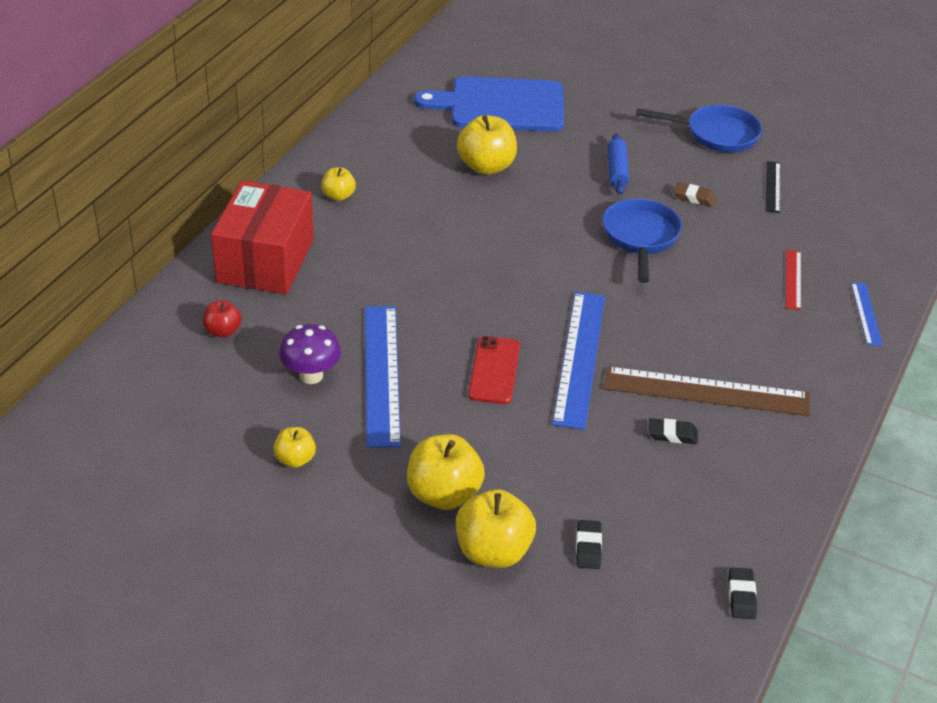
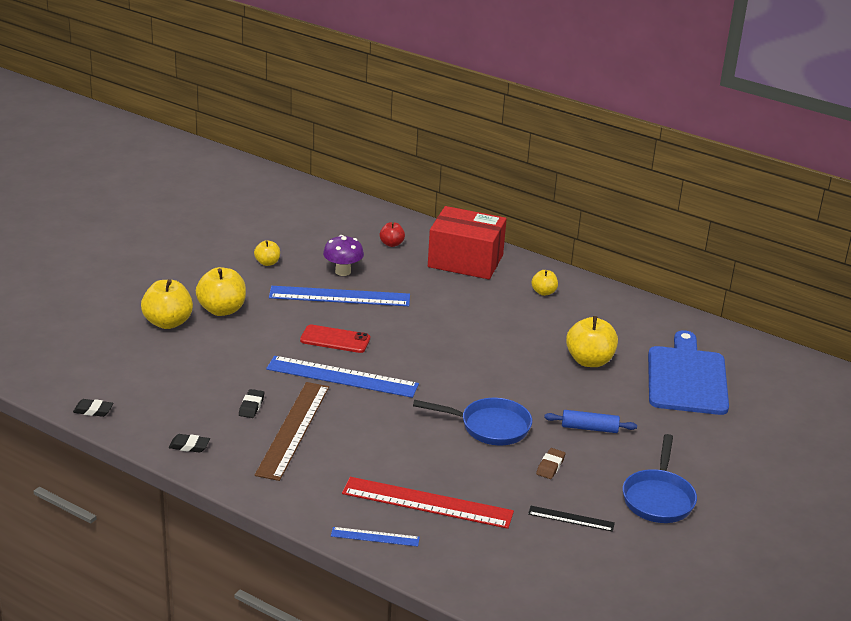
camera: 95 degrees right, 10 degrees down
(588, 547) = (158, 357): black eraser -> black eraser (189, 446)
(793, 279) = (427, 502): red ruler -> red ruler, size x2.01

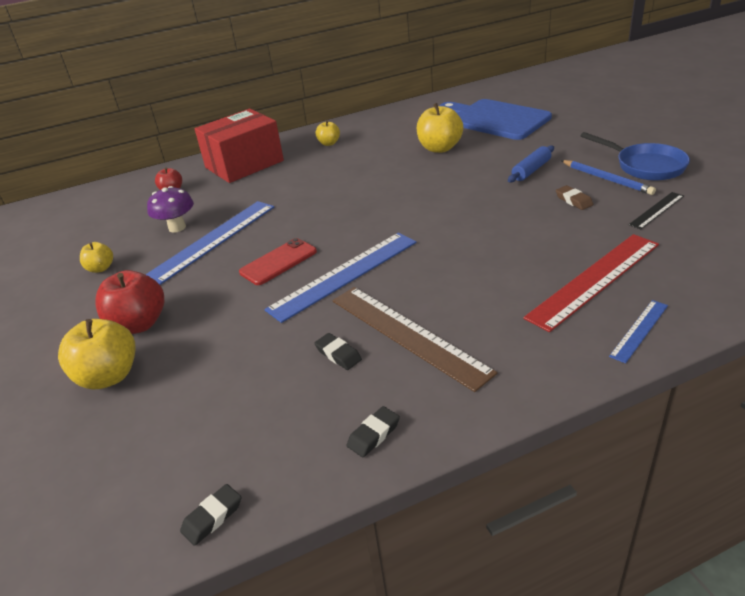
camera: 50 degrees left, 5 degrees up
(222, 310) = (139, 324): yellow apple -> red apple
(489, 426) = (494, 214): blue pan -> none
(609, 478) = (606, 179): none -> blue pencil

